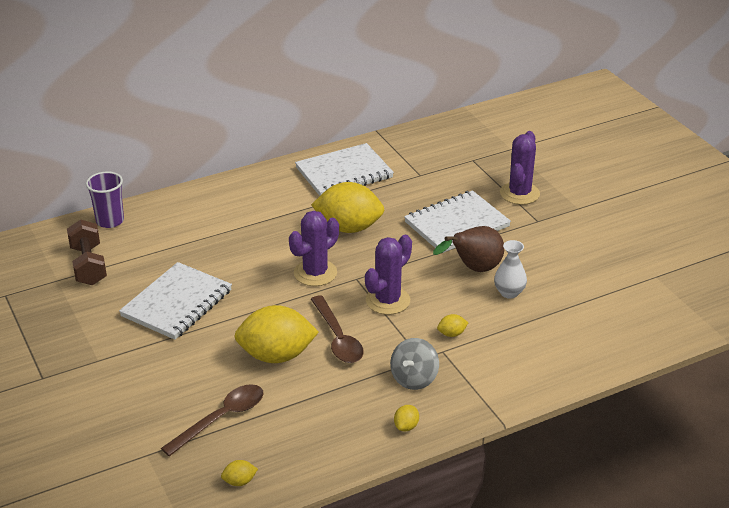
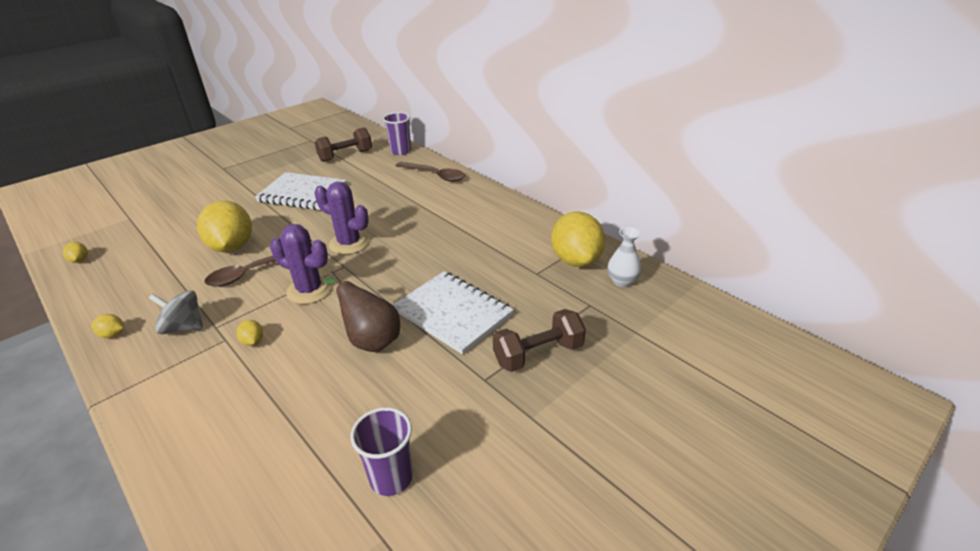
camera: 75 degrees right, 0 degrees up
(221, 419) = (158, 238): brown spoon -> brown spoon (435, 175)
(344, 173) = (514, 229): white notebook -> none
(348, 228) = (424, 247): yellow lemon -> yellow lemon (575, 260)
(509, 292) = (328, 375): white vase -> white vase (622, 281)
(519, 193) = (538, 354): purple cactus -> brown dumbbell
(613, 269) = (391, 477): none -> purple cup

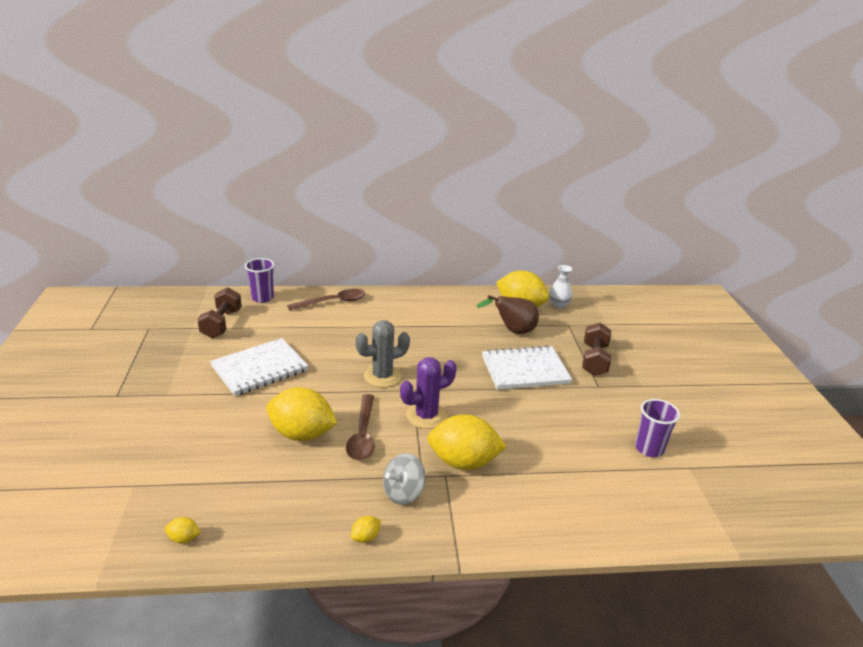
camera: 55 degrees left, 5 degrees down
(253, 341) = (463, 462): yellow lemon -> yellow lemon, size x2.49
(349, 243) = (382, 376): purple cactus -> grey cactus
(370, 339) = (518, 411): brown pear -> brown pear (512, 331)

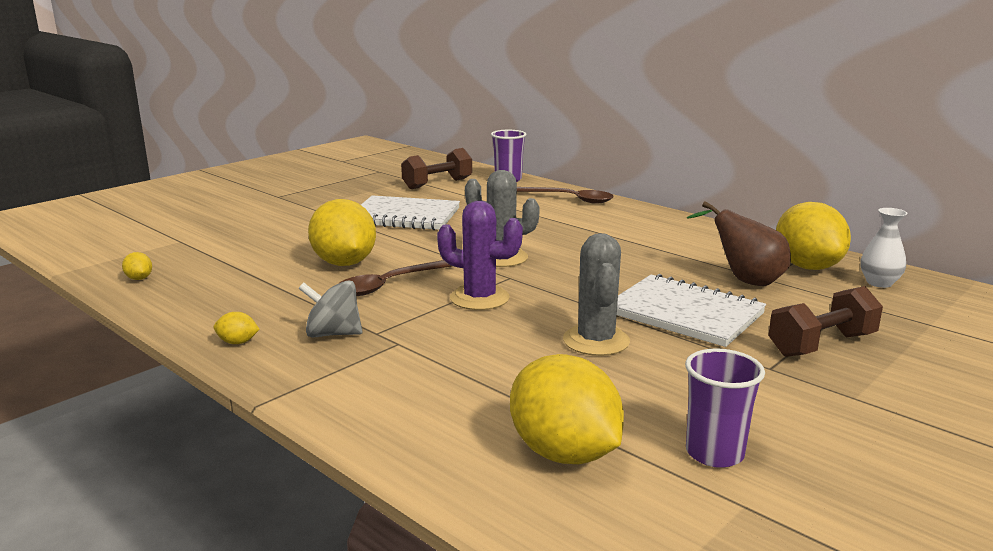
camera: 50 degrees right, 10 degrees down
(463, 462) = (437, 343): yellow lemon -> yellow lemon (564, 453)
(521, 412) = (596, 341): none -> grey cactus

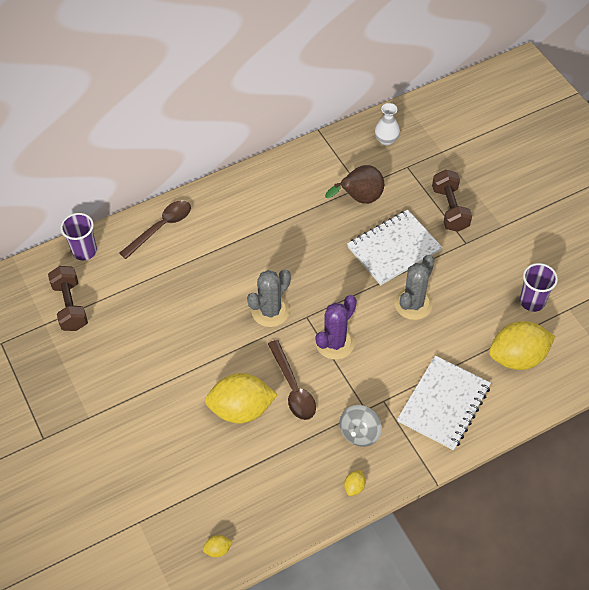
camera: 70 degrees left, 35 degrees up
(405, 216) = (151, 350): white notebook -> white notebook (444, 404)
(596, 341) = (413, 304): grey cactus -> grey cactus turned 75 degrees counterclockwise
(807, 266) = (351, 158): yellow lemon -> none

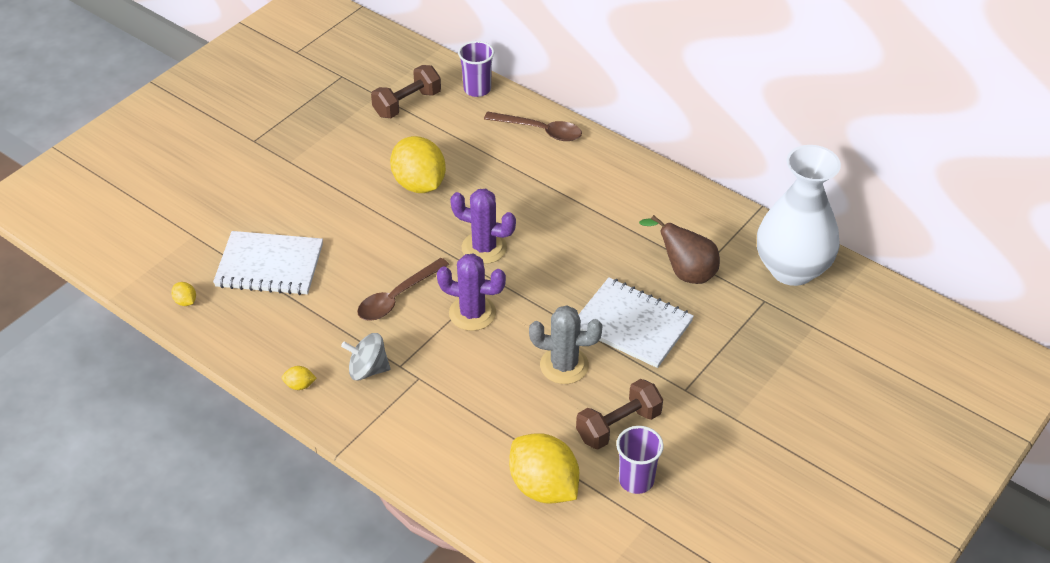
camera: 65 degrees right, 10 degrees down
(241, 409) = (351, 266): yellow lemon -> yellow lemon (419, 184)
(270, 311) = (484, 248): grey cactus -> purple cactus
(386, 140) = (792, 269): white vase -> white vase, size x2.39
(444, 404) = (441, 433): white notebook -> white notebook (269, 266)
(450, 209) = (727, 359): brown dumbbell -> brown dumbbell (618, 426)

